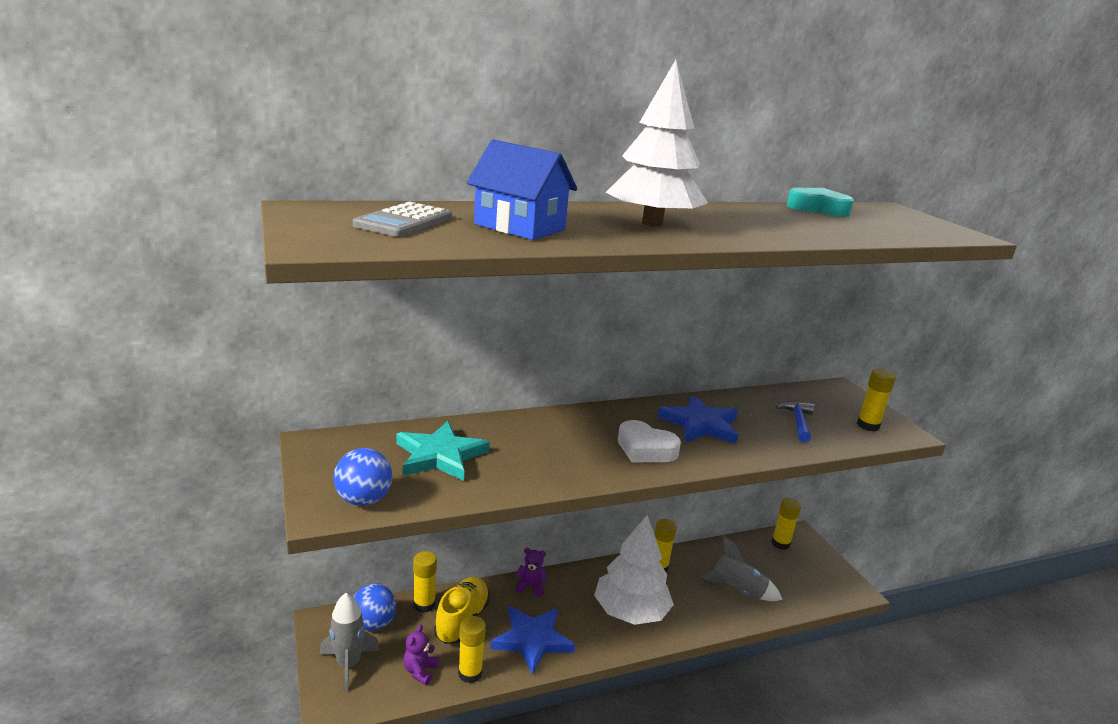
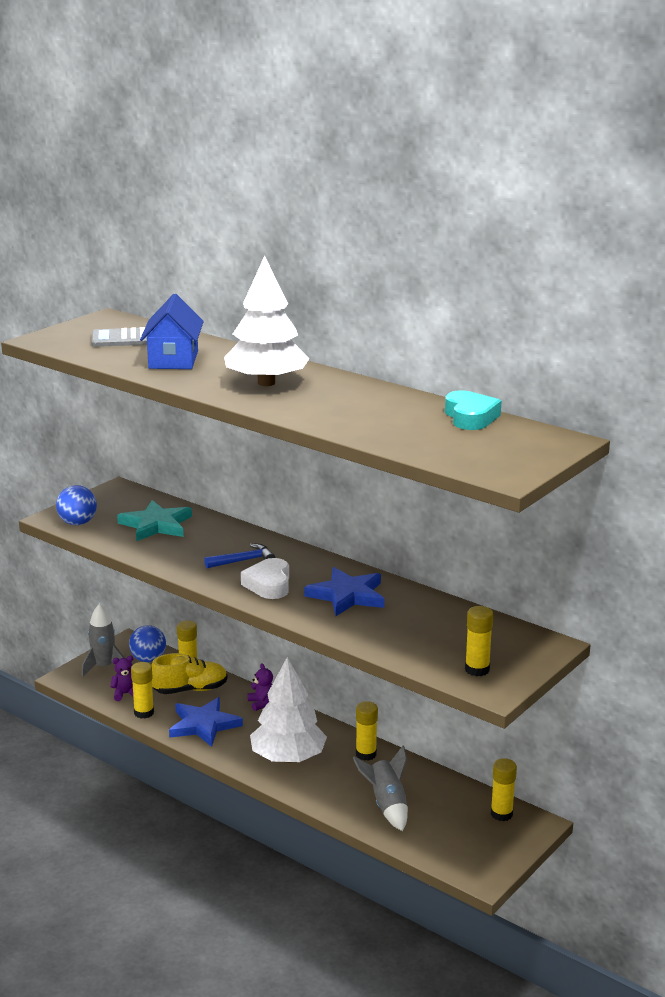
camera: 60 degrees right, 0 degrees up
(798, 422) = (425, 635): blue hammer -> blue hammer (244, 561)

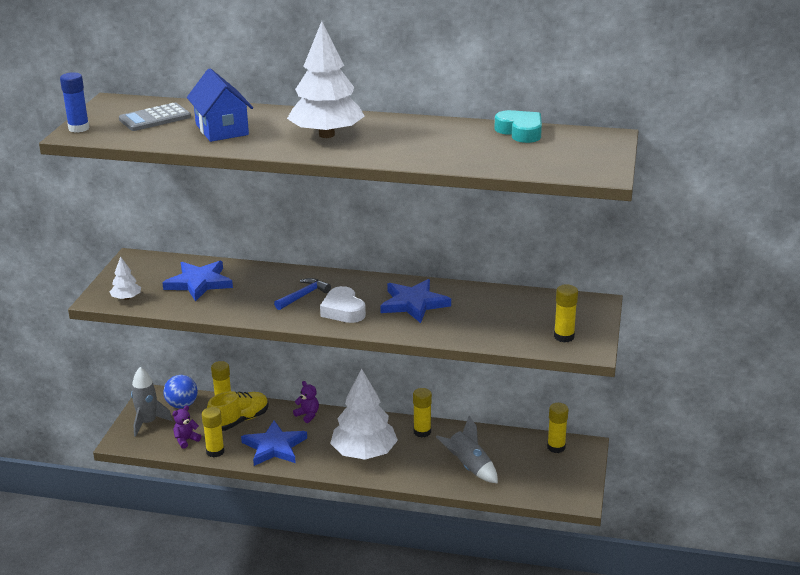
camera: 25 degrees left, 5 degrees up
(49, 335) = (79, 128): none -> blue glue stick
(77, 523) = (126, 298): blue ball -> white tree
(156, 525) = (199, 283): turquoise star -> blue star

